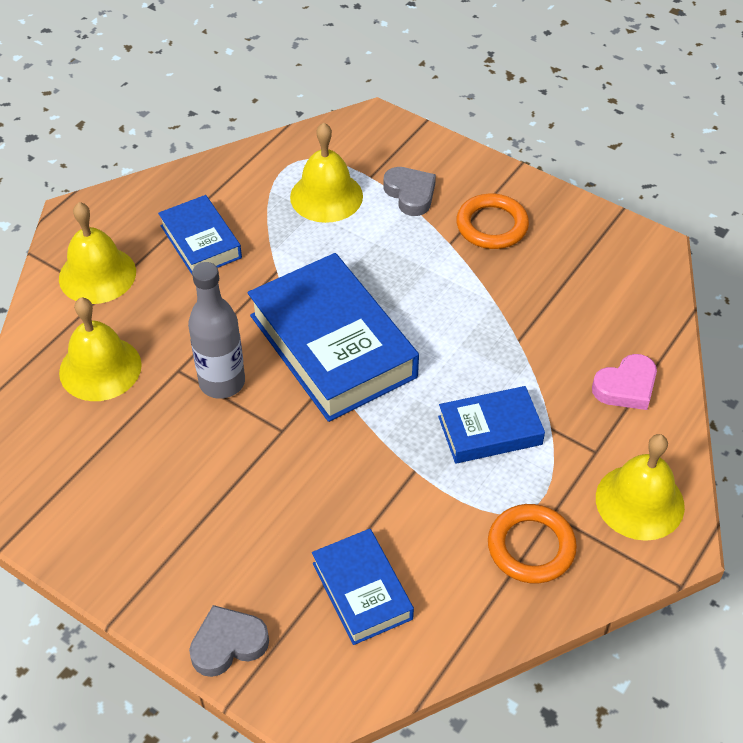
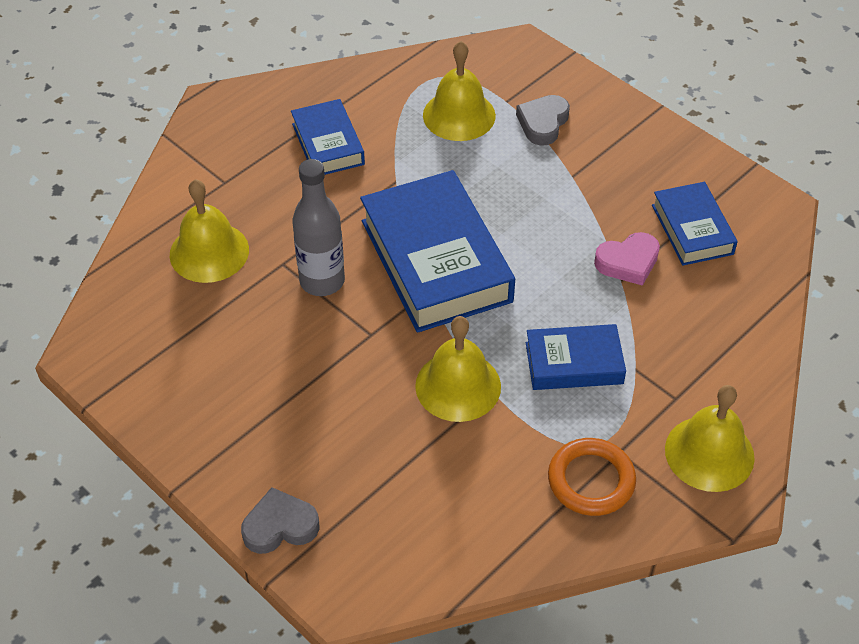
camera: 10 degrees right, 0 degrees up
(97, 275) = (223, 163): yellow bell -> yellow bell (458, 386)
(362, 591) = (417, 496): blue book -> blue book (692, 229)
(410, 194) = (543, 123): grey heart -> grey heart turned 135 degrees counterclockwise
(492, 225) = (618, 164): orange ring -> none
(626, 387) = (720, 340): pink heart -> pink heart (628, 262)

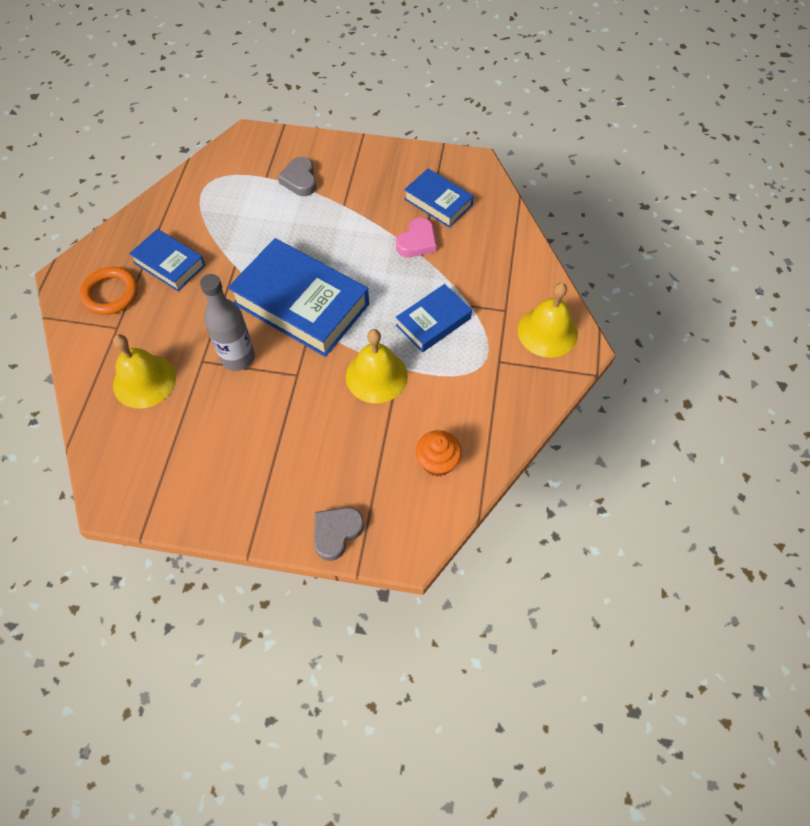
camera: 35 degrees left, 10 degrees up
(451, 521) = (437, 462): none -> orange cupcake
(459, 115) = (242, 201): yellow bell -> none
(591, 480) = (496, 387): orange ring -> orange ring (110, 293)

